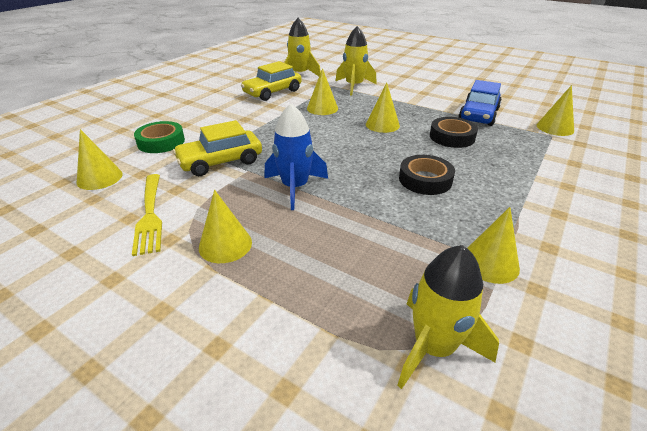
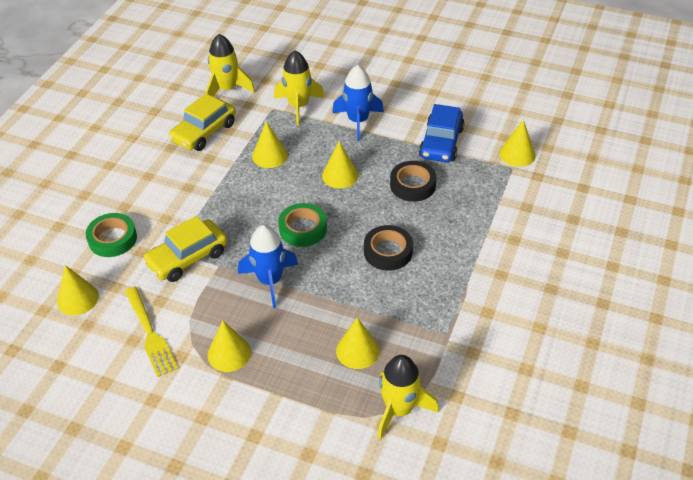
camera: 10 degrees left, 10 degrees up
(339, 154) = (303, 229): none -> green tape
(403, 97) = (358, 121): none -> blue rocket
(490, 263) = (440, 335): yellow cone -> yellow cone (357, 350)

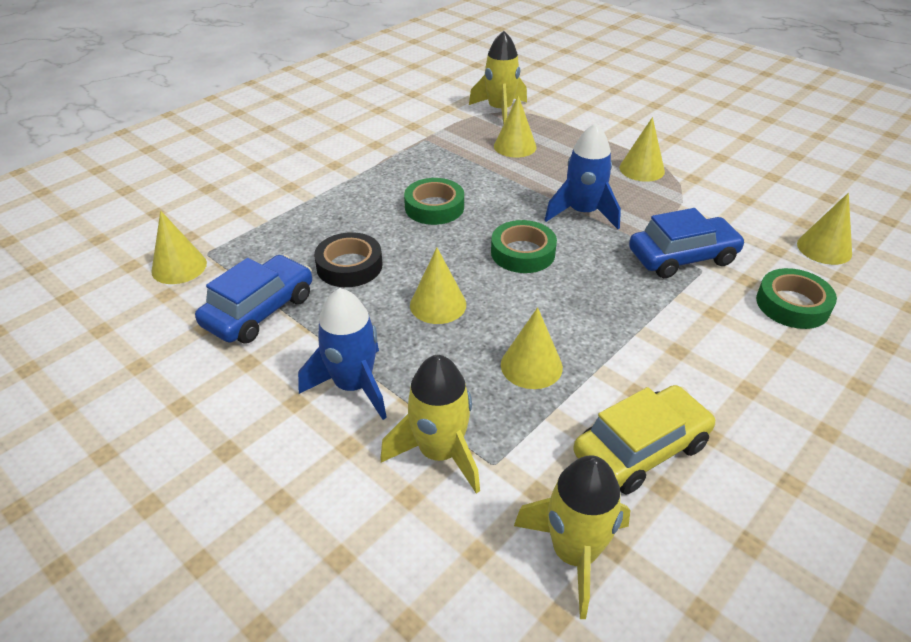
camera: 160 degrees left, 5 degrees down
(150, 333) = (727, 200): yellow fork -> none
(187, 258) = (682, 257): yellow car -> blue car
(388, 252) = (434, 207): black tape -> green tape

